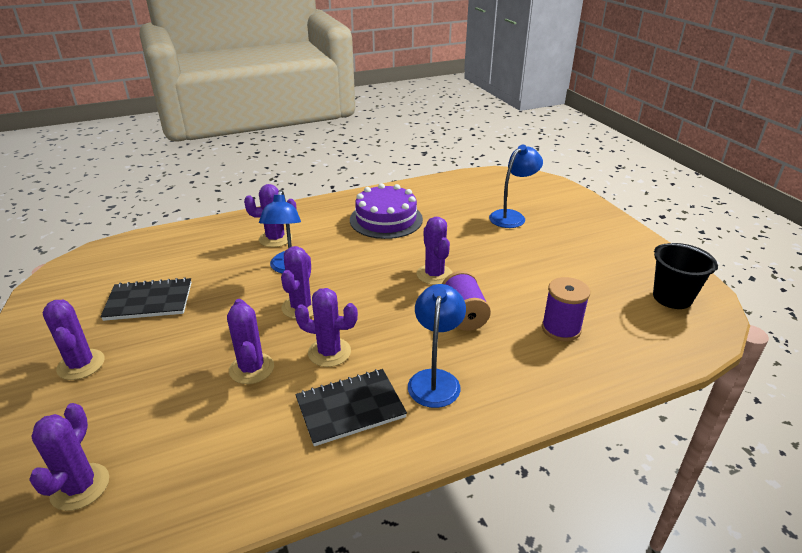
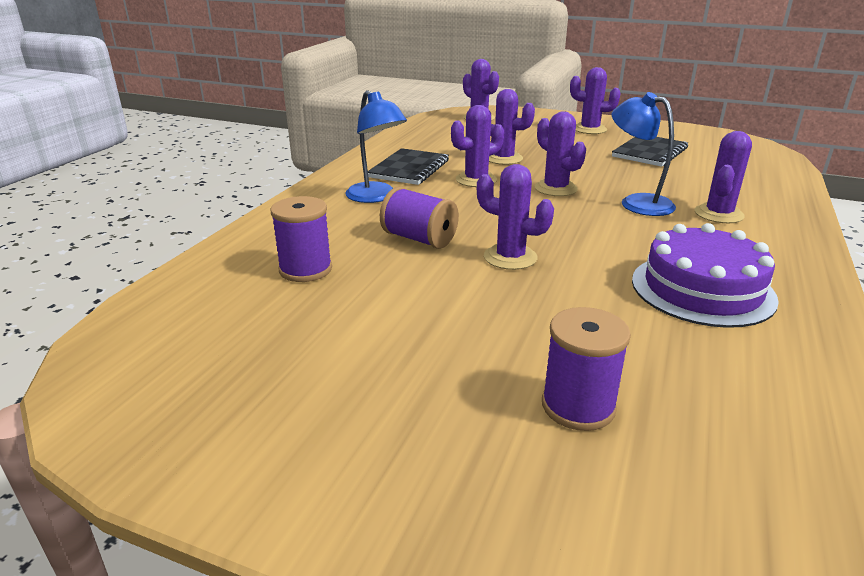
camera: 135 degrees right, 5 degrees down
(512, 216) = (578, 406): blue lamp -> purple spool
(672, 297) = (167, 379): black bucket -> none

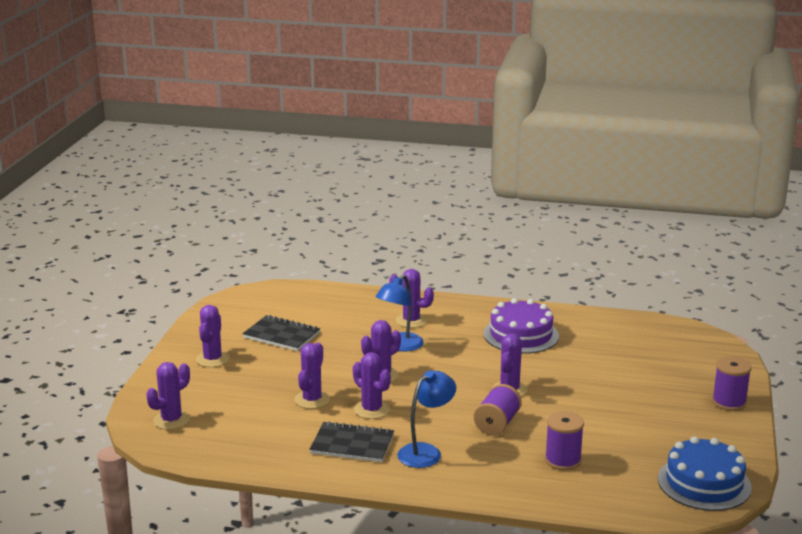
camera: 100 degrees left, 5 degrees down
(146, 383) = (704, 483): none -> blue cake
(578, 406) = (643, 369): purple spool -> purple spool (729, 402)

